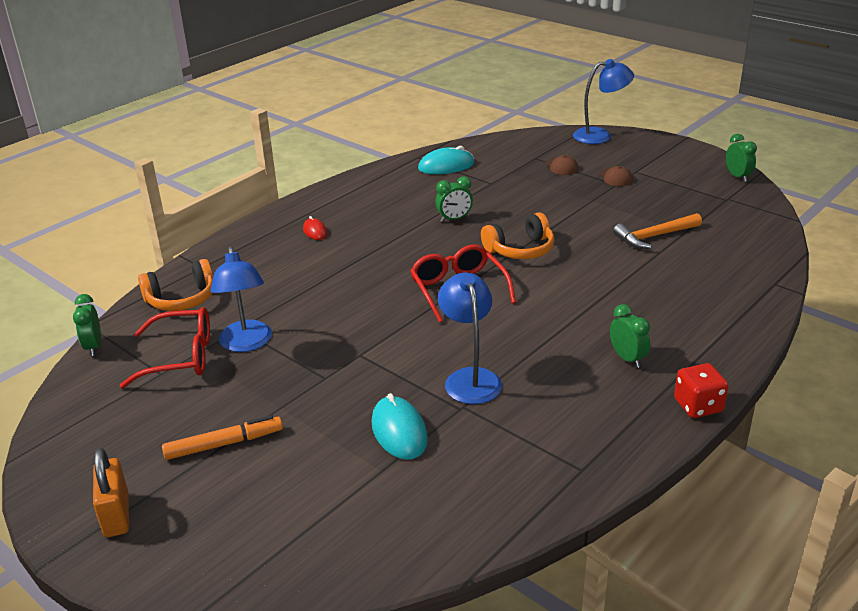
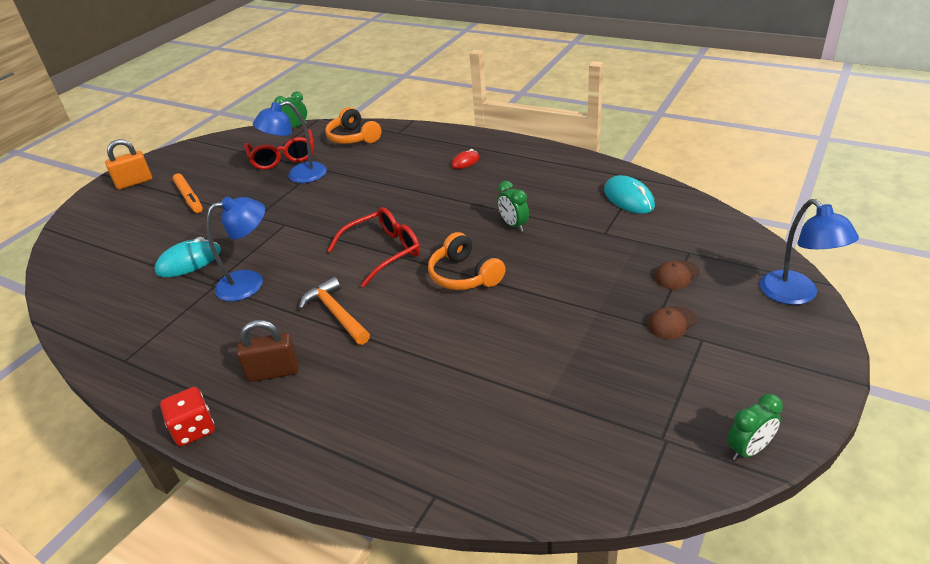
camera: 80 degrees right, 5 degrees up
(627, 358) = (273, 372): green clock -> brown padlock
(654, 236) = (524, 371): orange hammer -> orange hammer (336, 313)

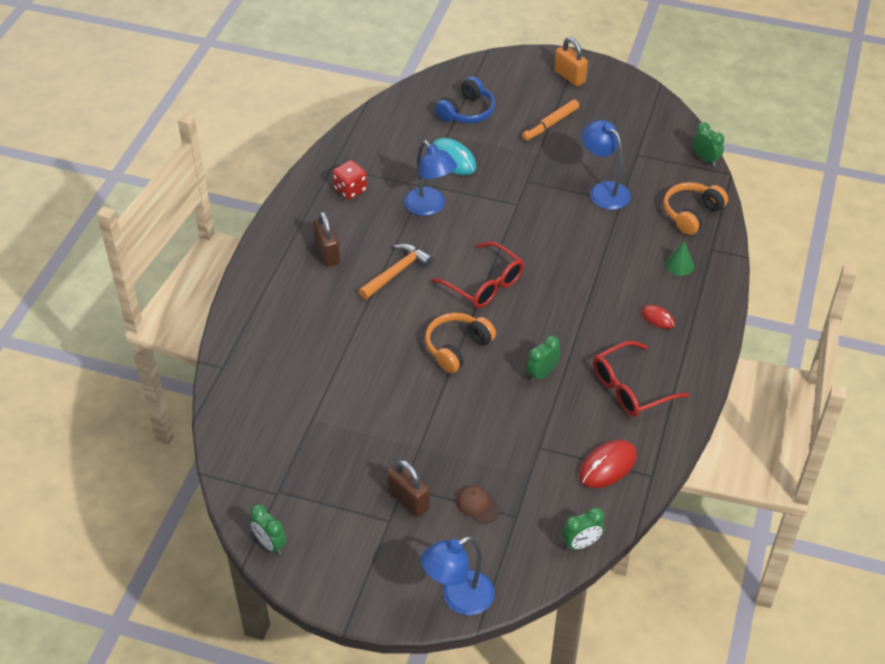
camera: 75 degrees right, 10 degrees up
(124, 247) = (467, 111): none -> blue headphones
(194, 429) = (270, 228): red dice -> red dice (350, 190)
(283, 157) = (637, 168): red glasses -> red glasses (630, 388)
(409, 147) = (679, 265): none -> green cone
(629, 198) = (607, 466): turquoise mouse -> red mouse
(672, 323) = (408, 500): brown cap -> brown padlock
(717, 218) = (581, 544): none -> green clock

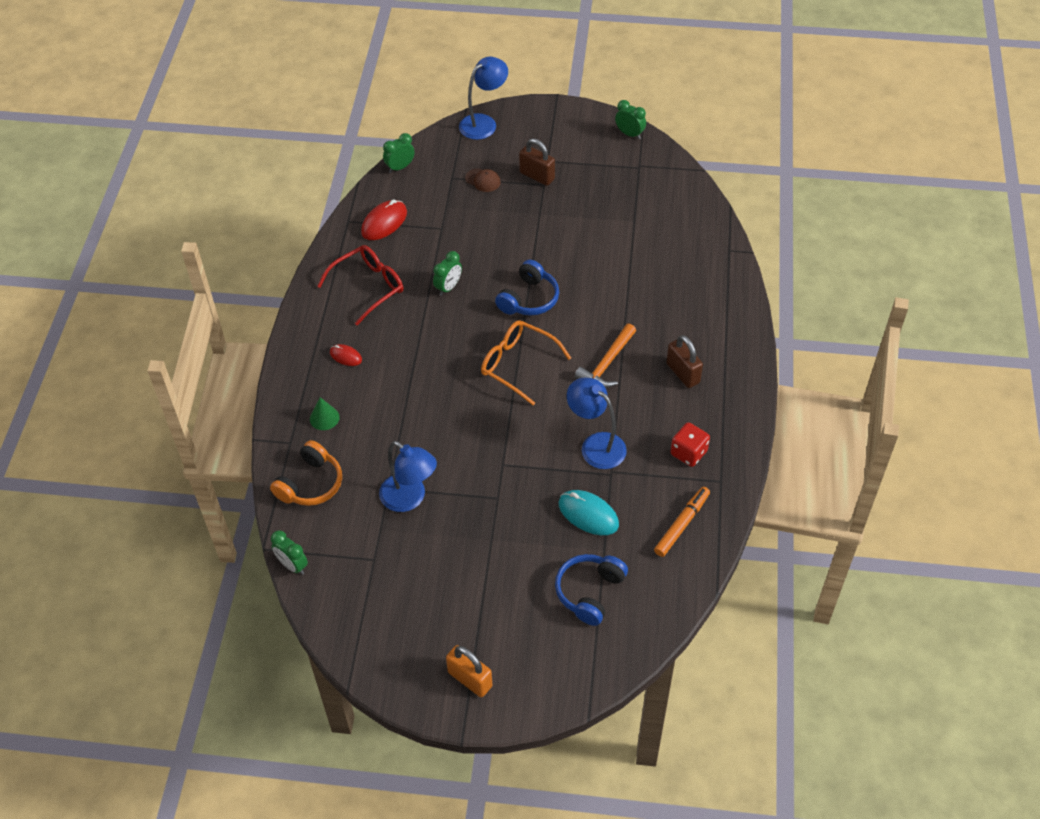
camera: 170 degrees right, 5 degrees up
(457, 348) = (529, 299): orange headphones -> blue headphones
(484, 284) = (517, 364): red glasses -> orange glasses
(550, 124) = (483, 589): orange marker -> orange marker (682, 524)

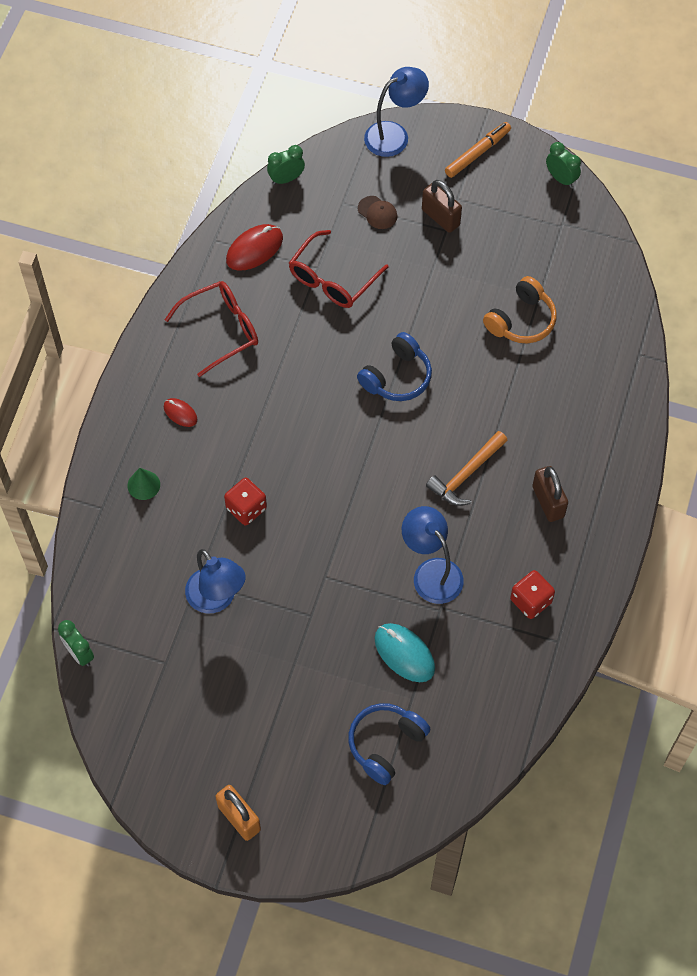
camera: 10 degrees right, 10 degrees up
(310, 484) = (115, 561): orange headphones -> orange headphones (521, 320)
(420, 421) = (246, 508): none -> red dice
(448, 287) = (310, 346): green clock -> none
(456, 235) = (332, 279): none -> red glasses
(517, 364) = (367, 458): orange glasses -> none
(682, 524) = (503, 685): orange marker -> orange marker (477, 153)

